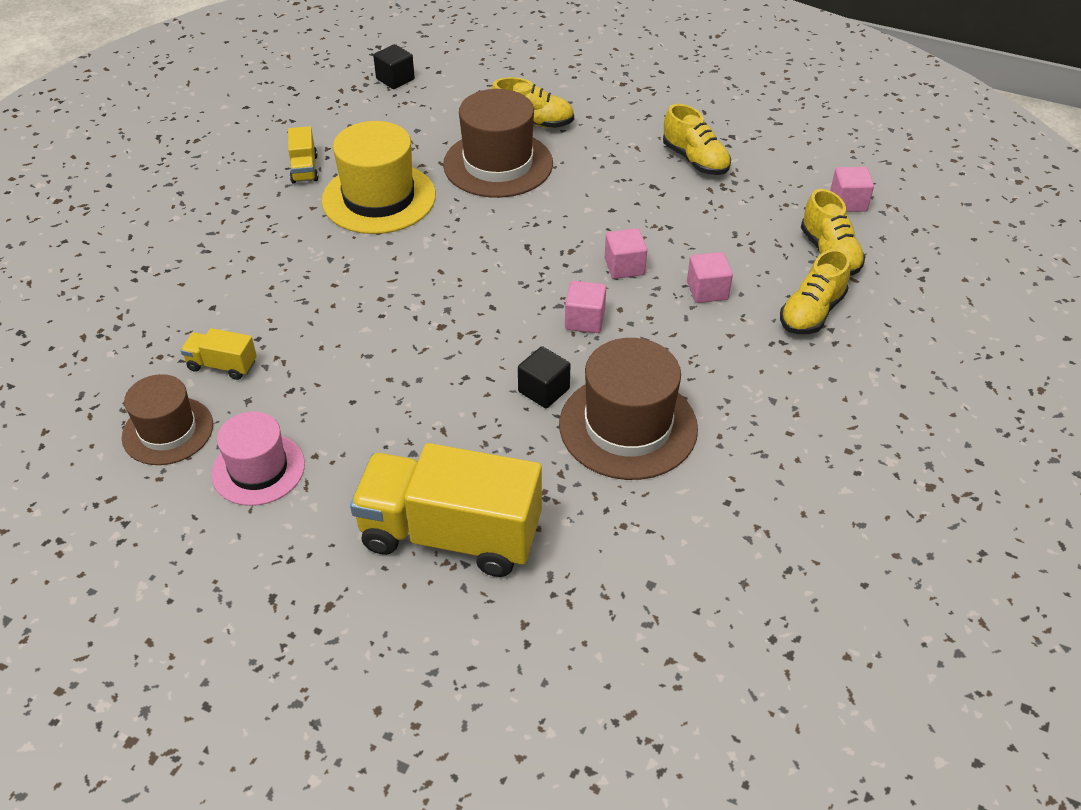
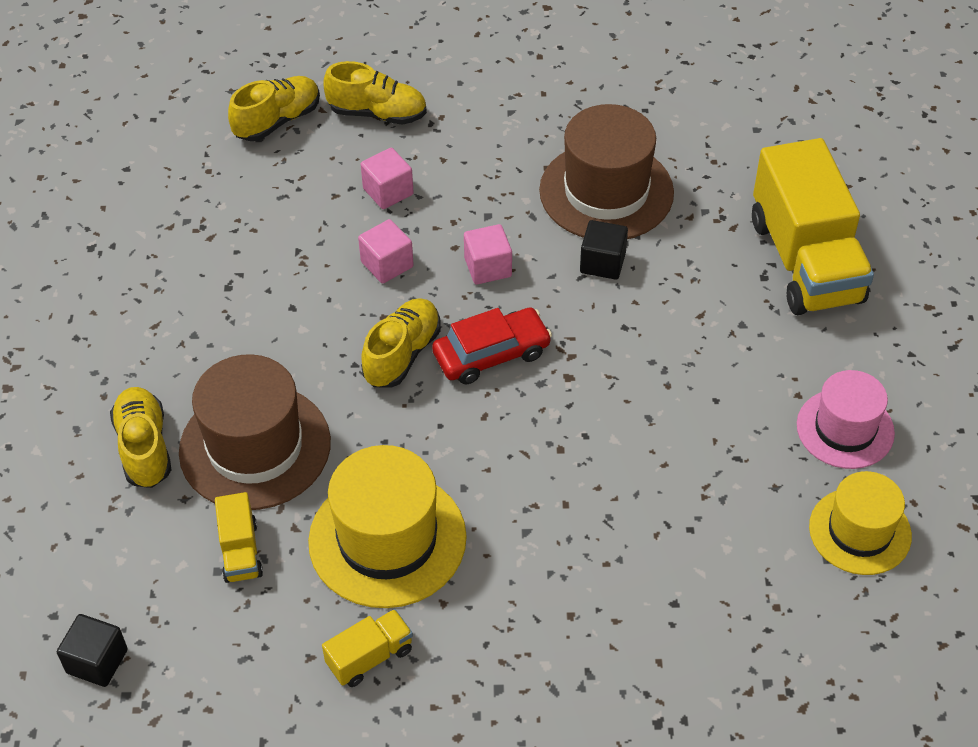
camera: 115 degrees left, 5 degrees up
(168, 431) = (860, 531): brown hat -> yellow hat
(222, 365) = (748, 538): yellow truck -> yellow truck (240, 551)
(494, 293) = (491, 354): none -> red car
(695, 160) = (158, 265): yellow shoe -> yellow shoe (402, 354)
(848, 202) = (181, 125): pink cube -> none

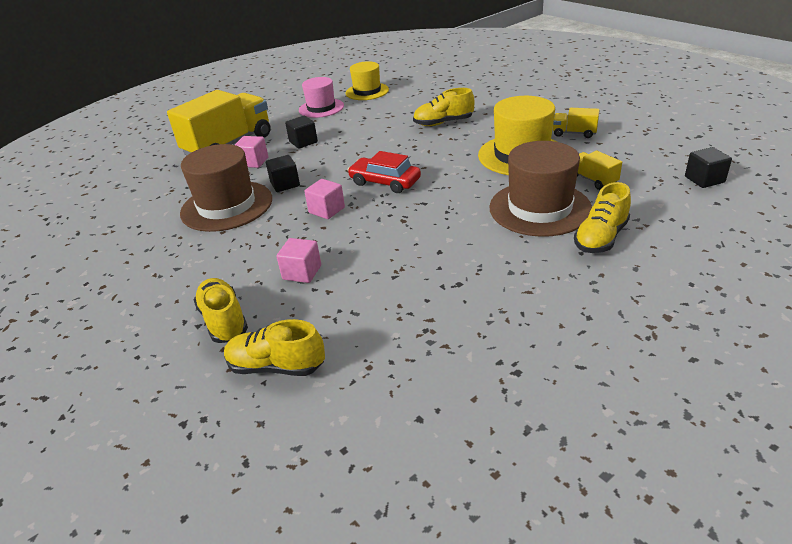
camera: 125 degrees left, 15 degrees down
(240, 551) = (593, 180): yellow truck -> yellow truck turned 75 degrees counterclockwise
(387, 264) = (364, 240): pink cube -> pink cube (253, 162)
(402, 354) = (420, 202): yellow shoe -> yellow shoe (443, 123)
(721, 340) = (303, 142): none -> black cube

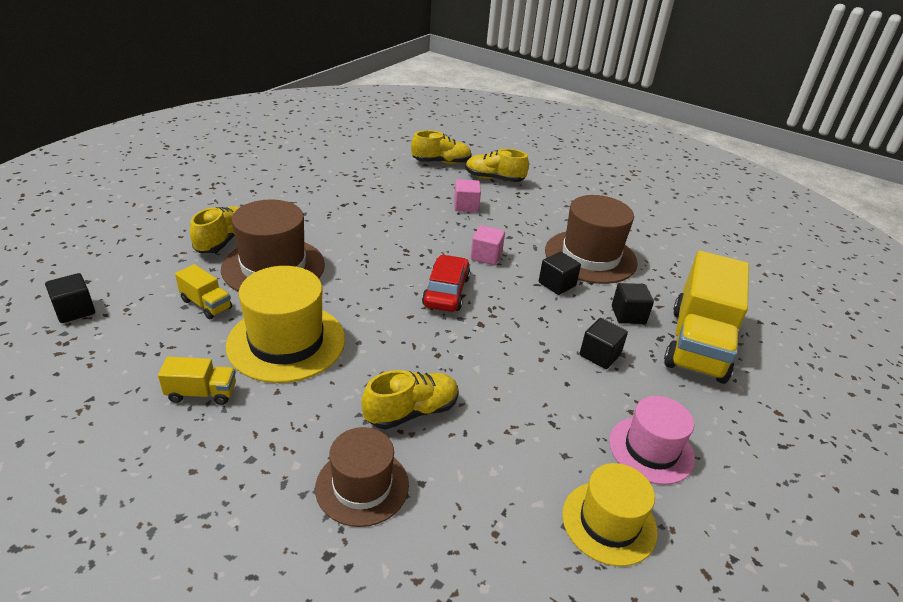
camera: 155 degrees right, 0 degrees up
(224, 321) = (494, 179): yellow shoe -> yellow shoe turned 150 degrees clockwise
(253, 162) = (628, 315): pink cube -> black cube
(385, 182) = (446, 292): red car -> red car turned 90 degrees counterclockwise
(478, 102) = (362, 486): none -> brown hat

